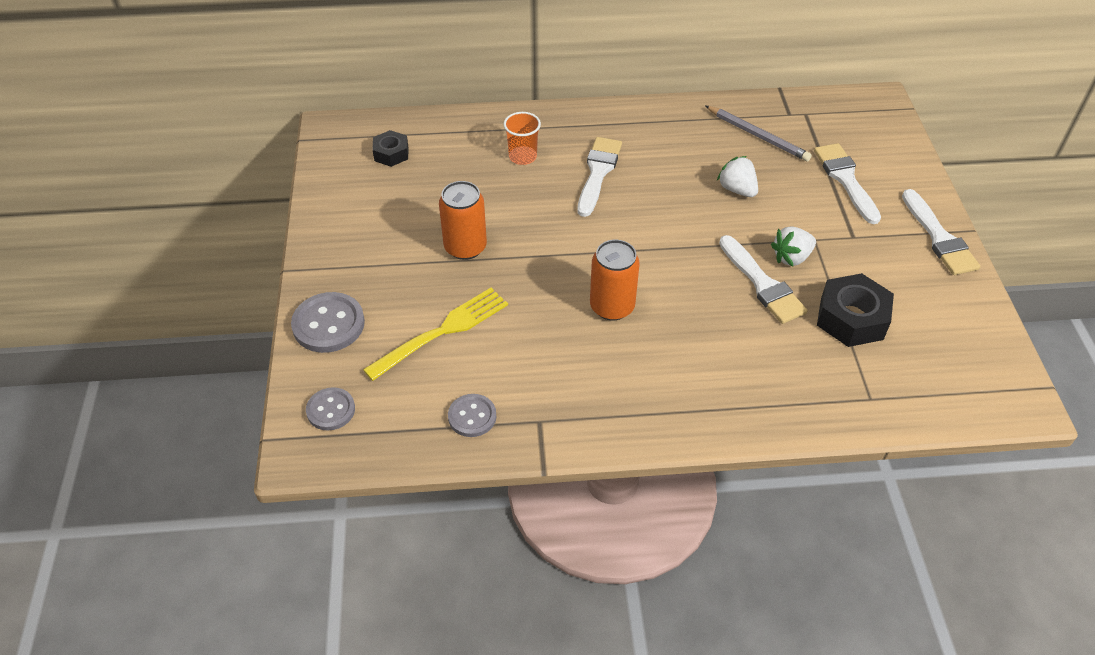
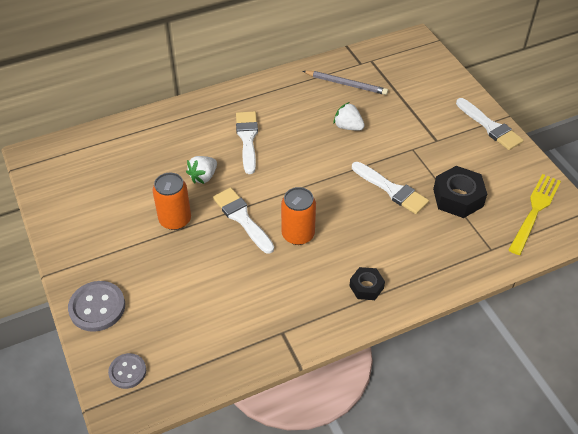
camera: 20 degrees left, 0 degrees up
(391, 153) = (88, 163): black nut -> black nut (366, 287)
(442, 332) = (185, 288): yellow fork -> yellow fork (535, 211)
(472, 416) = (233, 344): grey button -> none
(522, 157) = (188, 140): orange cup -> none
(791, 257) = (403, 166): white strawberry -> white strawberry (203, 177)
(845, 179) = (416, 101): white brush -> white brush (242, 218)

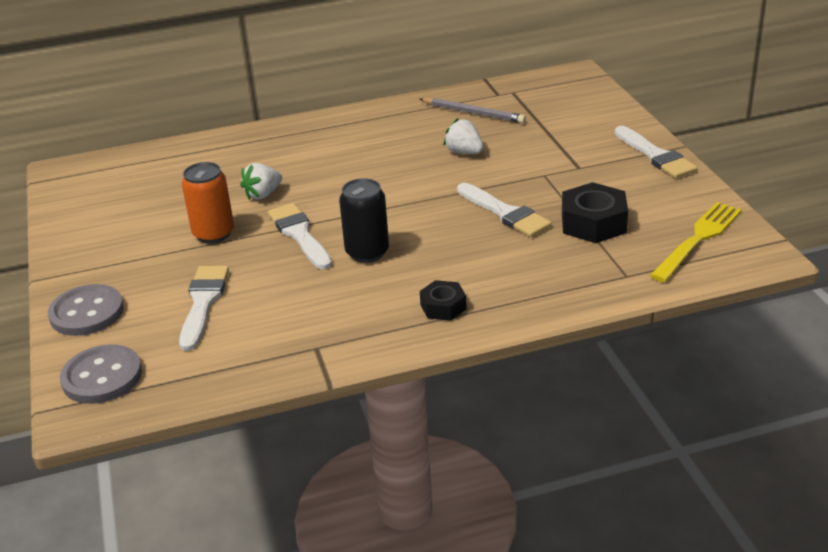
camera: 10 degrees right, 15 degrees down
(127, 371) = (102, 377): grey button -> grey button, size x1.59
(247, 139) = (330, 161): white brush -> white brush (203, 303)
(298, 234) = (367, 252): orange can -> black can

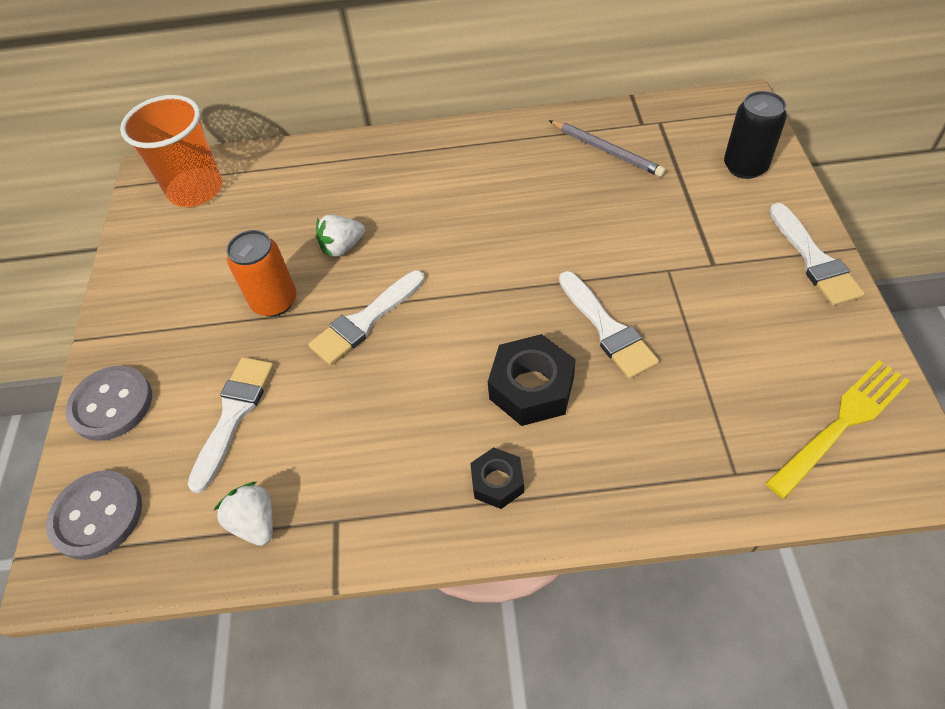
camera: 15 degrees right, 20 degrees up
(111, 176) = (196, 190): none -> orange cup
(299, 234) = (365, 321): white brush -> white brush turned 120 degrees counterclockwise
(367, 252) = (432, 366): black can -> black can (745, 166)
(464, 152) = (581, 215): white strawberry -> white strawberry (255, 522)
(593, 223) = (712, 367): black nut -> black nut (532, 388)

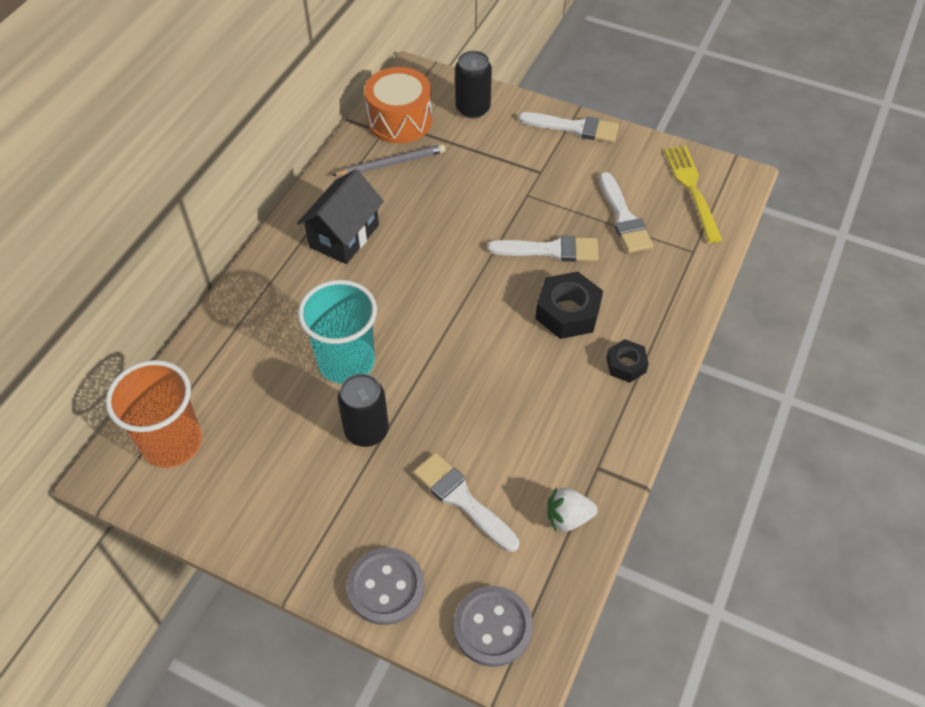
camera: 65 degrees left, 0 degrees up
(274, 301) = (366, 430): orange can -> black can
(342, 247) = (346, 362): white strawberry -> turquoise cup
(365, 321) = (436, 379): white brush -> white brush (624, 218)
(487, 168) = (344, 236): none -> black house
(668, 127) = (399, 120): none -> orange drum

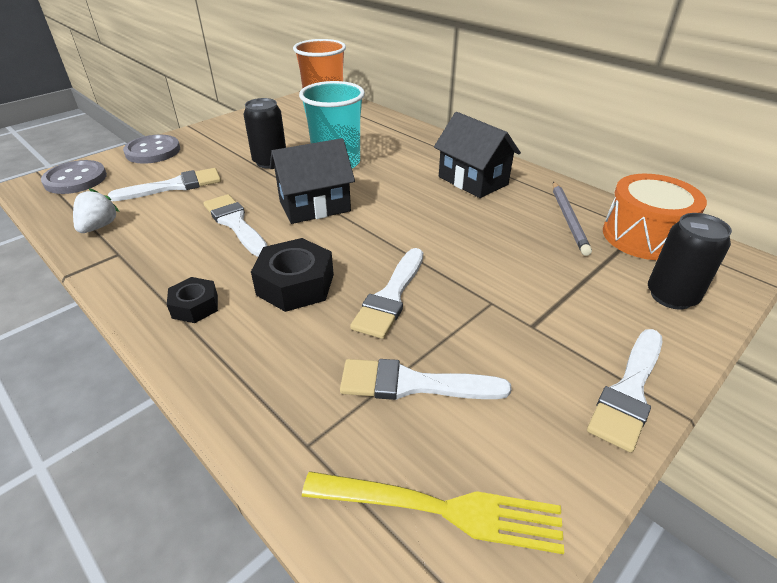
camera: 110 degrees right, 15 degrees down
(447, 346) = (315, 206): none -> black house
(506, 398) = (235, 223): none -> white brush

